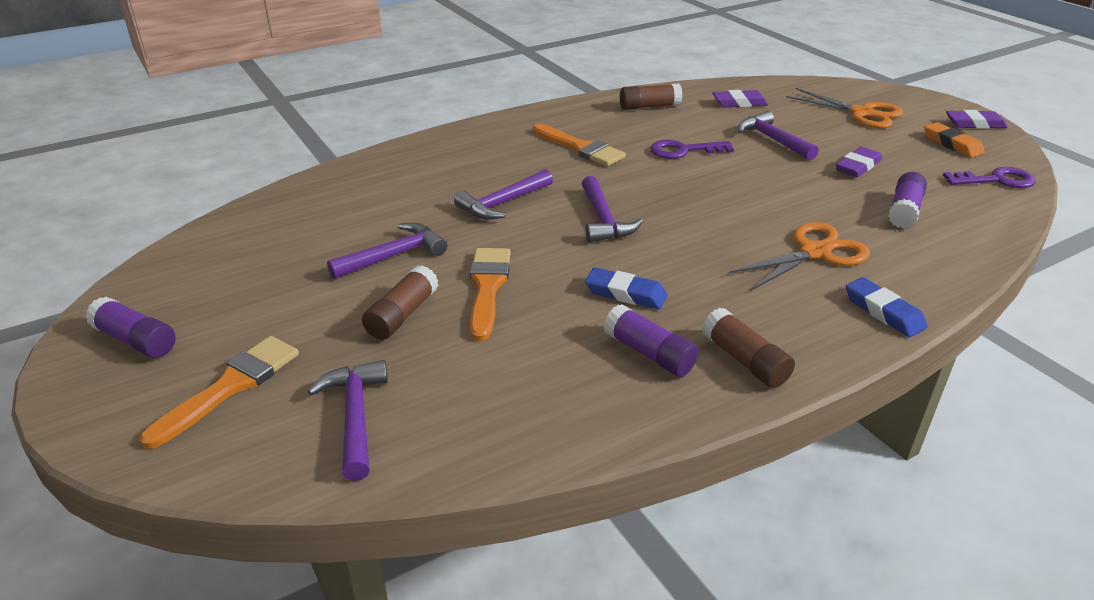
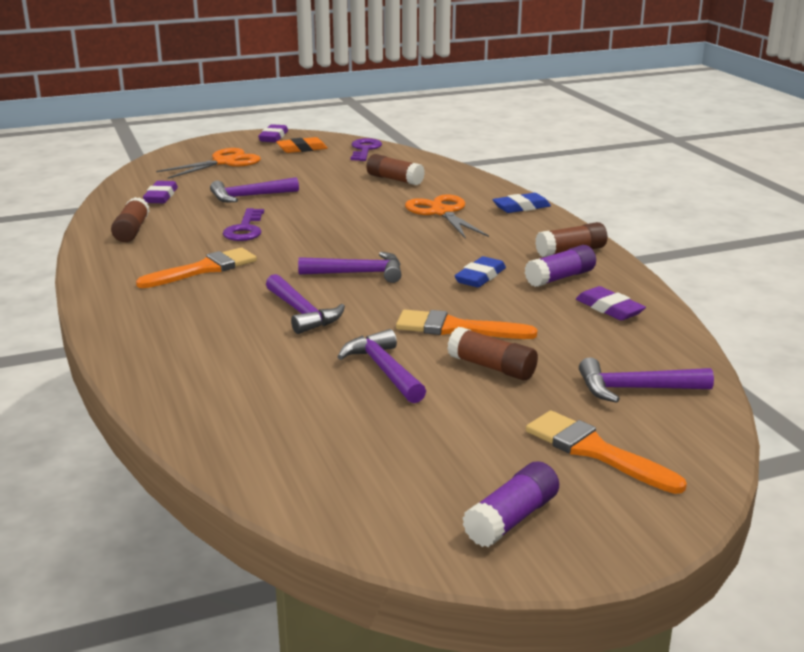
camera: 80 degrees left, 10 degrees down
(857, 166) = (318, 179): purple eraser -> purple eraser (609, 309)
(904, 211) = (394, 179): purple glue stick -> brown glue stick

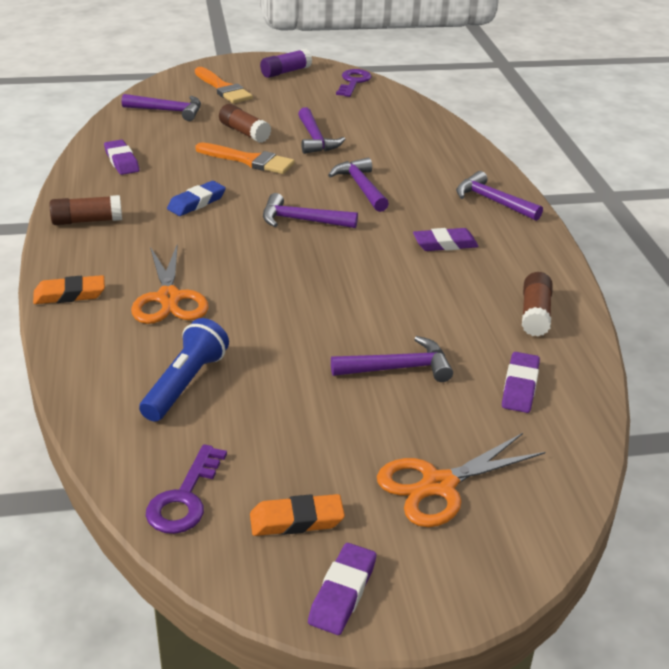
camera: 170 degrees left, 10 degrees up
(138, 315) = (492, 201): none -> purple hammer
(204, 269) = (445, 244): orange brush -> purple eraser
(245, 229) = (405, 299): purple key -> purple key (353, 82)
(394, 179) = (185, 384): brown glue stick -> blue flashlight
(521, 207) = (69, 294): blue eraser -> orange eraser
(560, 278) = (129, 193): purple glue stick -> none

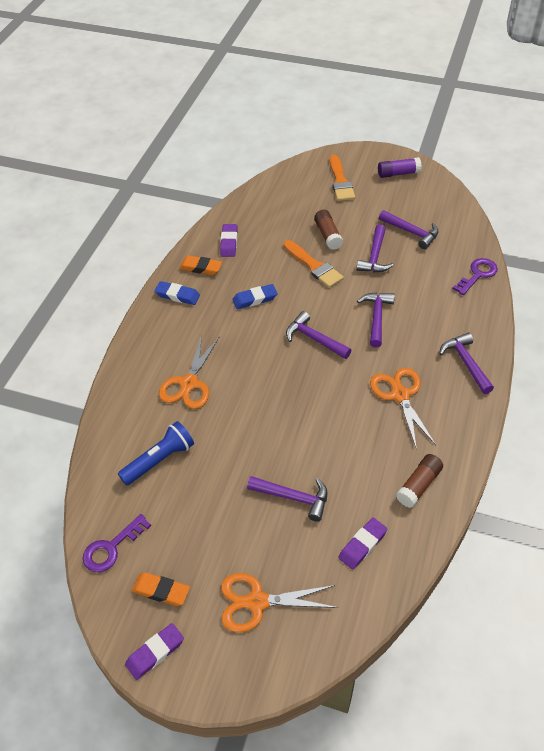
camera: 30 degrees right, 15 degrees up
(69, 294) = (134, 360): orange eraser -> orange eraser (201, 268)
(87, 221) = (177, 295): brown glue stick -> blue eraser
(168, 111) = (288, 197): purple hammer -> purple hammer (411, 232)
(353, 82) = (444, 198): purple key -> purple key (477, 275)
(445, 244) = (400, 395): purple eraser -> orange scissors

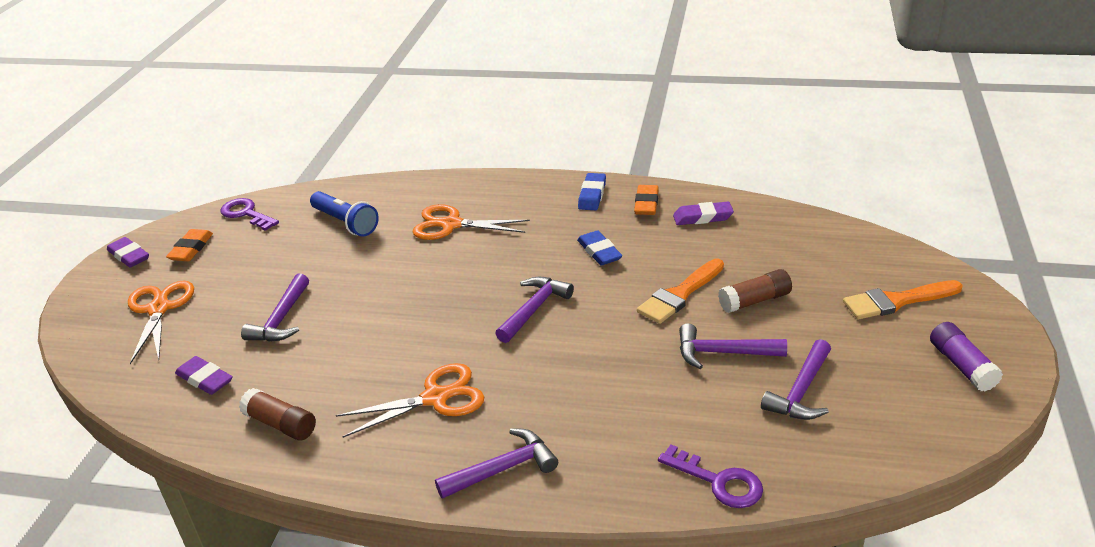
camera: 85 degrees right, 15 degrees down
(376, 317) = (586, 364): purple hammer -> none

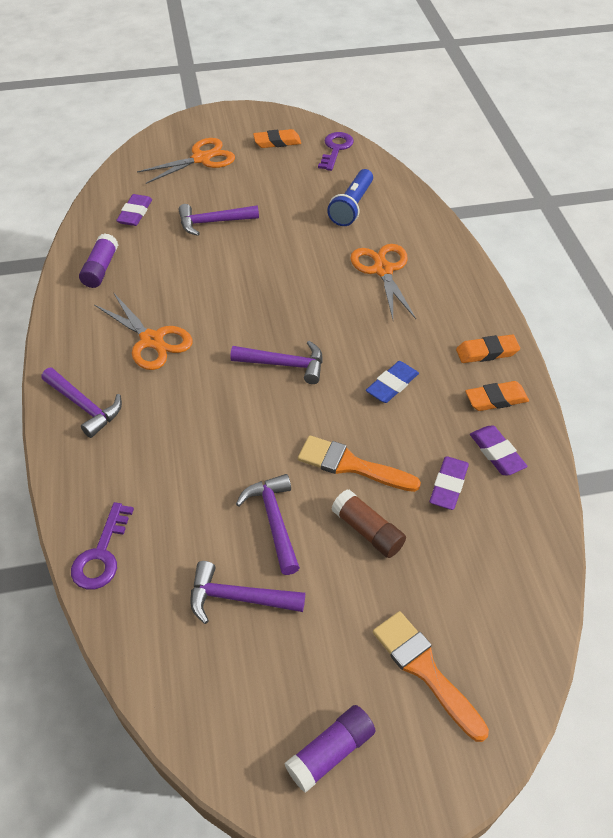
camera: 65 degrees right, 15 degrees up
(129, 256) = (255, 117): purple eraser -> purple eraser (448, 485)
(281, 424) = (100, 269): brown glue stick -> purple glue stick
(592, 195) = (487, 352): blue eraser -> orange eraser

